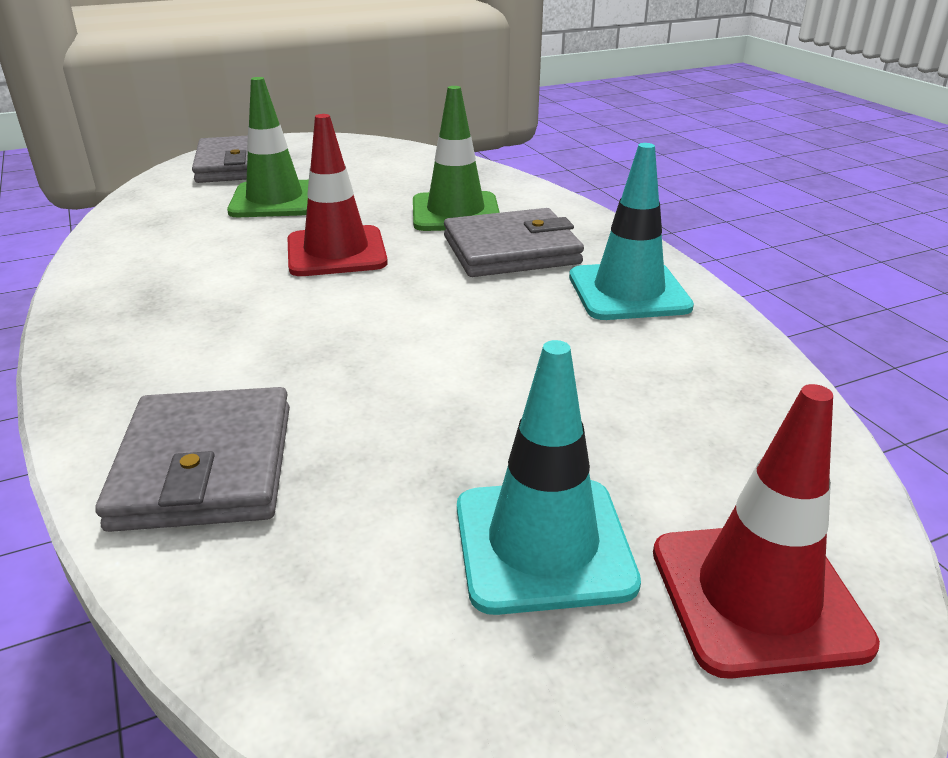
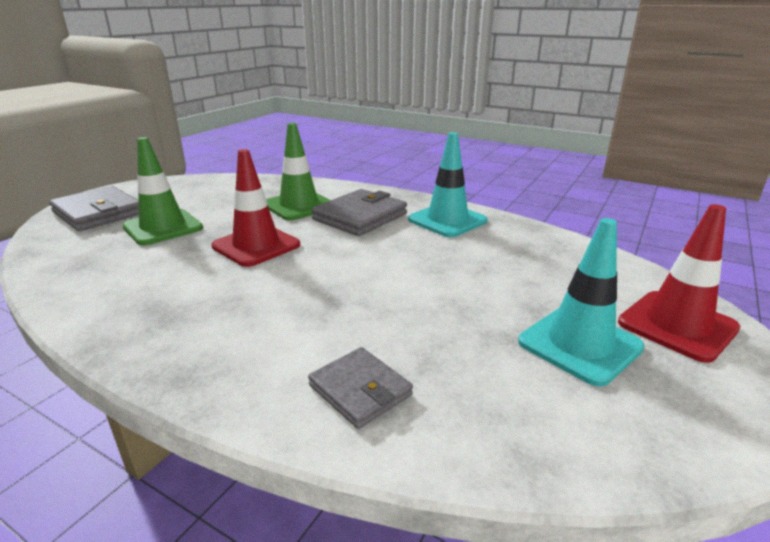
camera: 35 degrees left, 5 degrees down
(205, 466) = (360, 390): grey wallet -> grey wallet, size x0.62

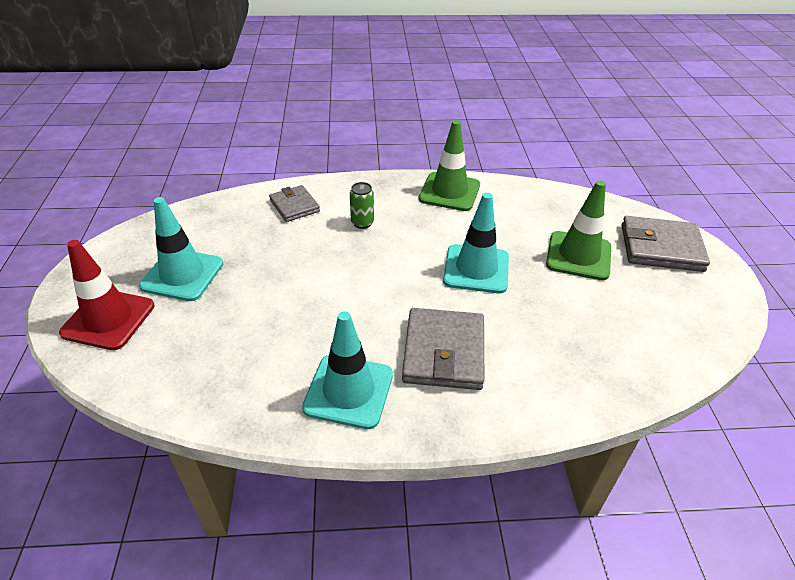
camera: 145 degrees right, 15 degrees up
(256, 246) = (476, 269): red traffic cone -> turquoise traffic cone
(296, 324) = (362, 223): none -> green can
(299, 206) = (527, 342): green traffic cone -> green traffic cone (449, 192)
(360, 390) = (294, 206): grey wallet -> grey wallet turned 45 degrees clockwise

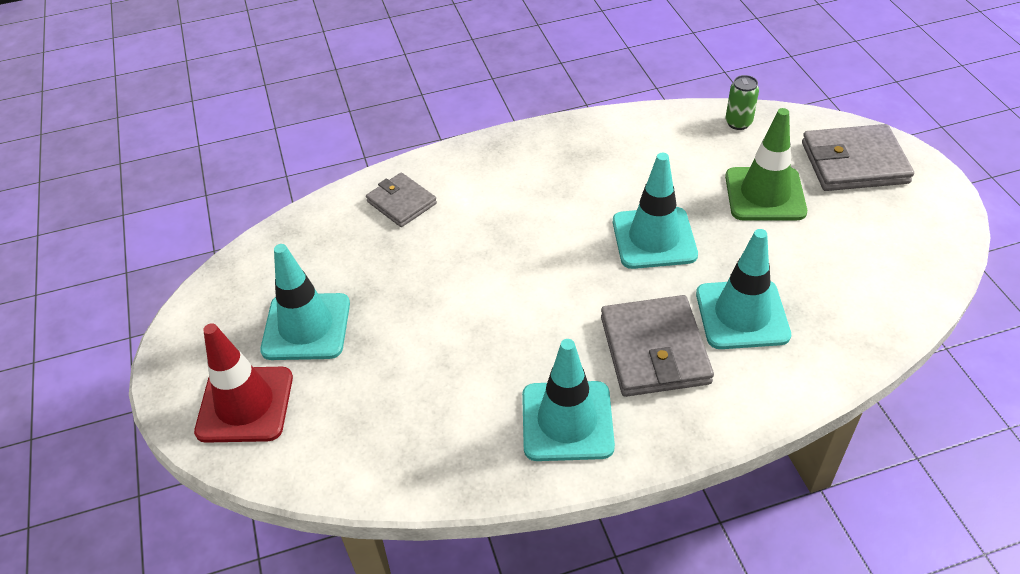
camera: 10 degrees left, 5 degrees up
(362, 223) = (495, 207): green can -> green can (738, 123)
(449, 192) = (585, 141): green traffic cone -> none
(528, 341) = (742, 314): none -> turquoise traffic cone

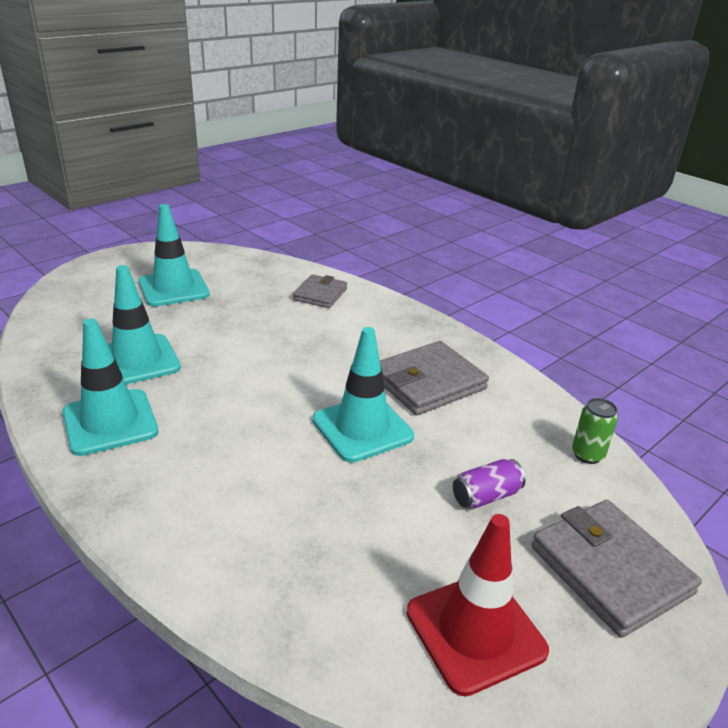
camera: 60 degrees right, 15 degrees down
(245, 404) = (96, 285): red traffic cone -> red traffic cone (475, 631)
(654, 350) = (211, 457): grey wallet -> grey wallet (428, 382)
(742, 314) = (286, 510): turquoise traffic cone -> turquoise traffic cone (137, 360)
(765, 194) = (486, 496): green traffic cone -> purple can

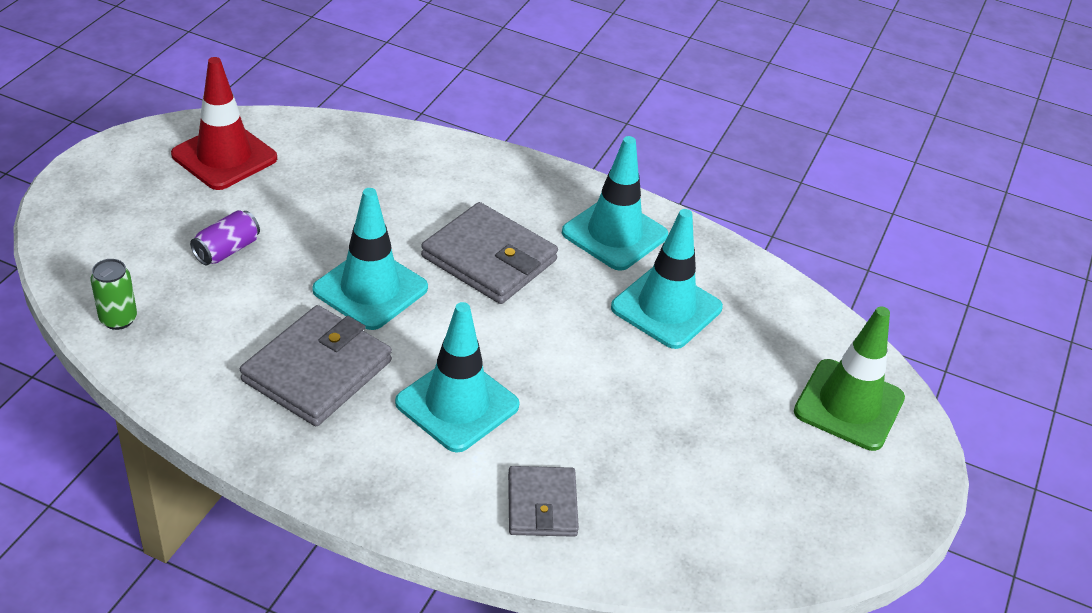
camera: 155 degrees right, 10 degrees up
(92, 290) = (849, 405): none -> green traffic cone
(173, 288) = (755, 445): turquoise traffic cone -> turquoise traffic cone (457, 404)
(610, 570) = (114, 215): grey wallet -> grey wallet (489, 259)

